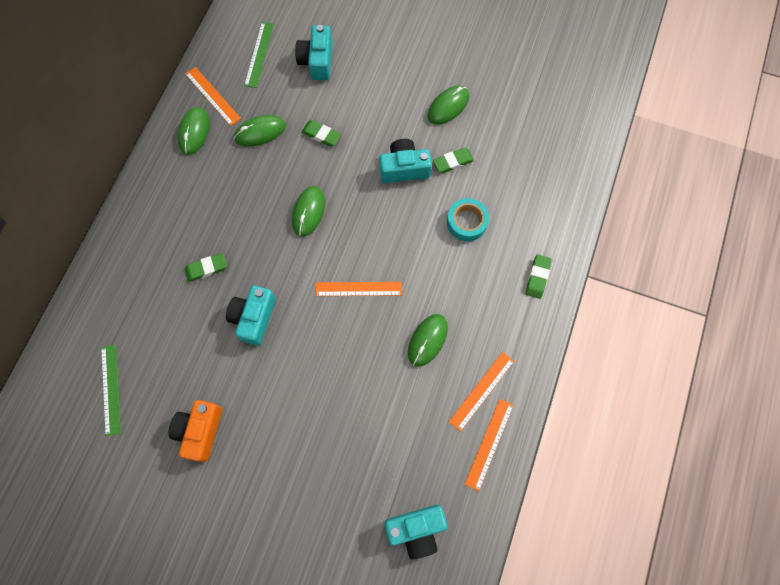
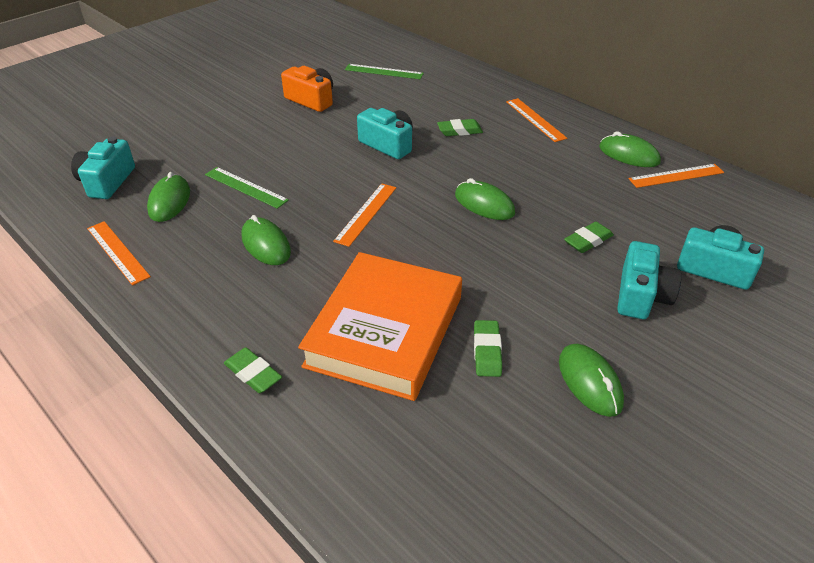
camera: 115 degrees right, 30 degrees down
(206, 268) = (459, 131): green eraser -> green eraser turned 75 degrees clockwise
(259, 54) = (735, 222): green ruler -> green ruler (246, 187)
(260, 132) = (611, 196): green mouse -> green mouse (169, 201)
(404, 168) = (502, 298): turquoise camera -> turquoise camera (641, 295)
(467, 222) = (385, 331): turquoise tape -> orange book
(481, 391) = (173, 266): orange ruler -> orange ruler (535, 119)

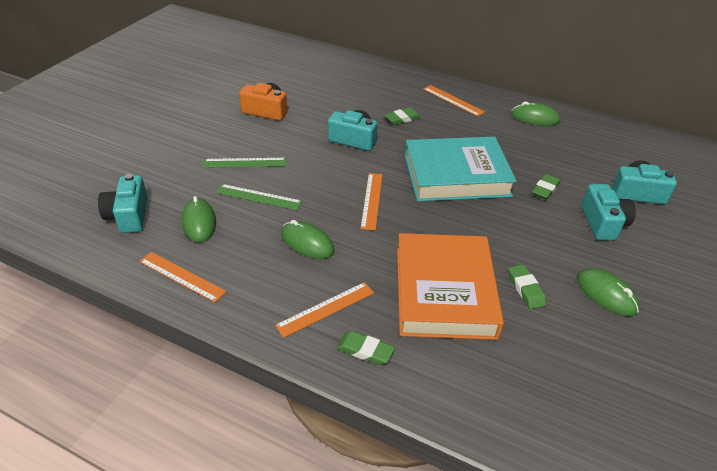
camera: 20 degrees left, 0 degrees up
(384, 71) = (311, 77): green ruler -> green ruler (245, 163)
(484, 204) = (456, 175): green mouse -> turquoise book
(676, 176) = (575, 128): orange ruler -> orange ruler (325, 309)

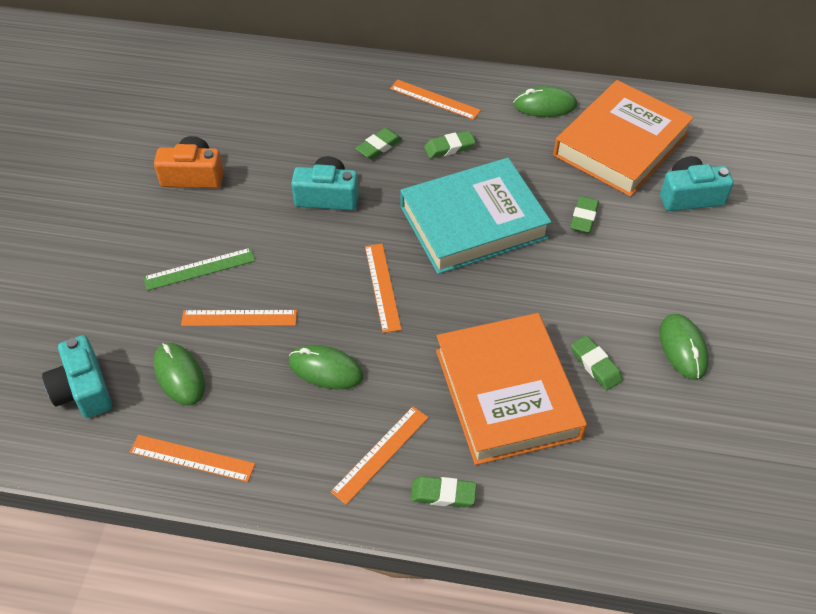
camera: 15 degrees left, 10 degrees up
(258, 197) = (239, 318): green ruler -> orange ruler
(454, 128) = (449, 147): none -> green eraser
(588, 151) = (621, 145): none -> orange book
(603, 223) = (660, 250): turquoise camera -> none
(606, 294) = (682, 348): green mouse -> green mouse turned 45 degrees clockwise

